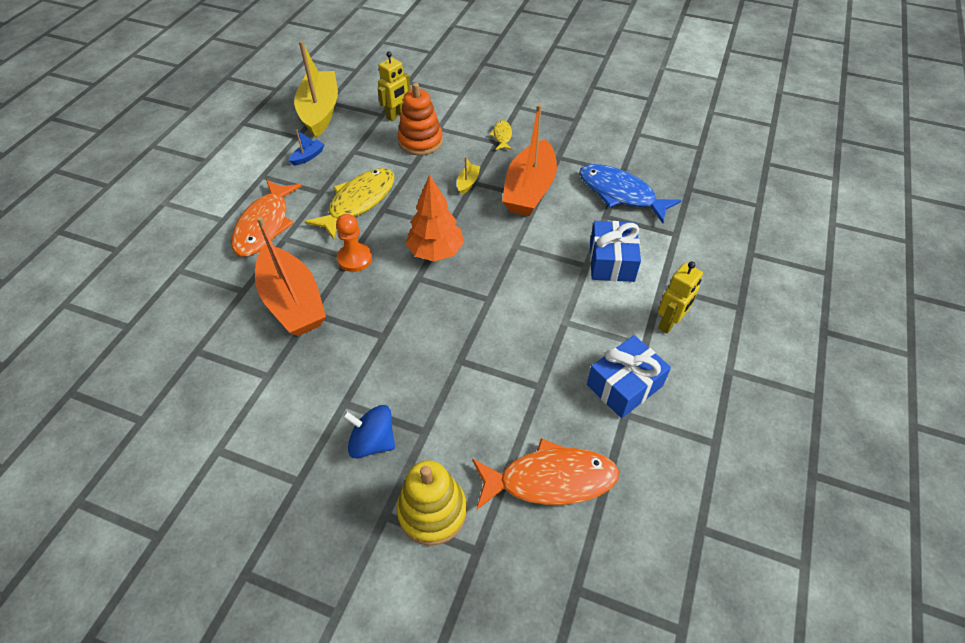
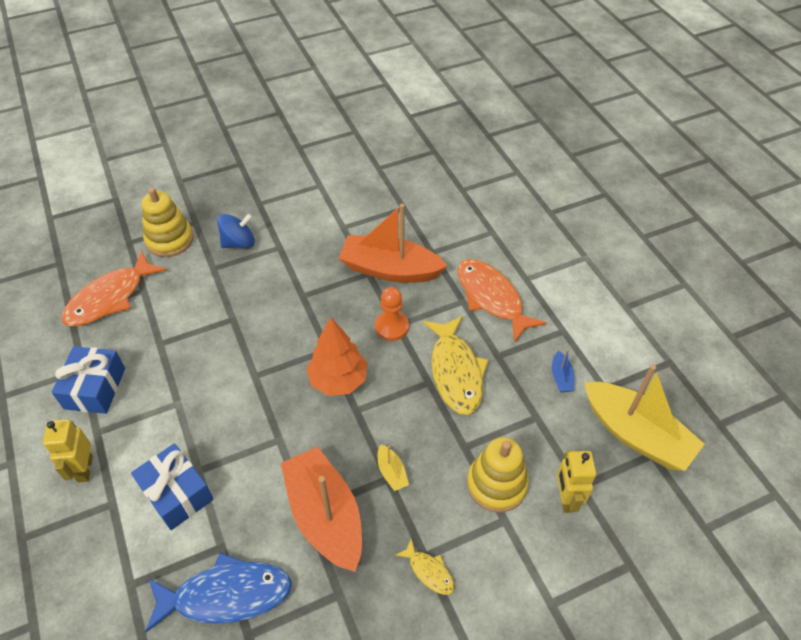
camera: 135 degrees right, 0 degrees up
(420, 141) = (496, 484): orange stacking toy -> yellow stacking toy

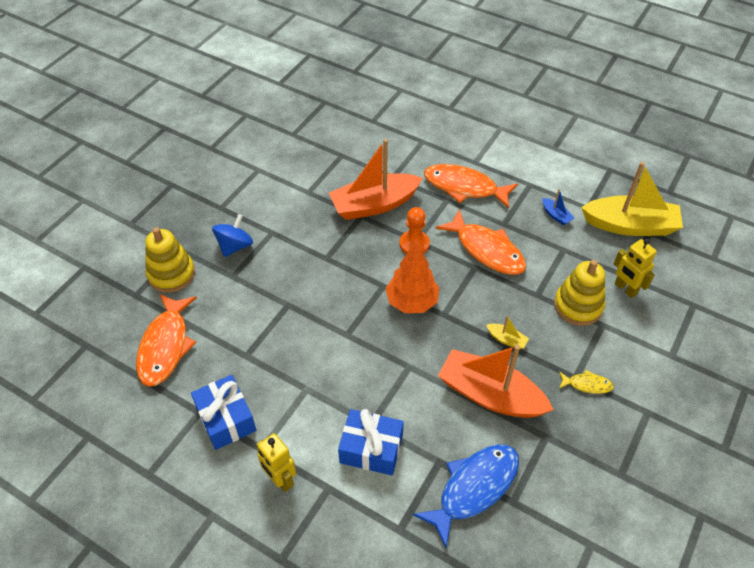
camera: 35 degrees left, 0 degrees up
(455, 372) = (486, 250): yellow fish -> orange fish

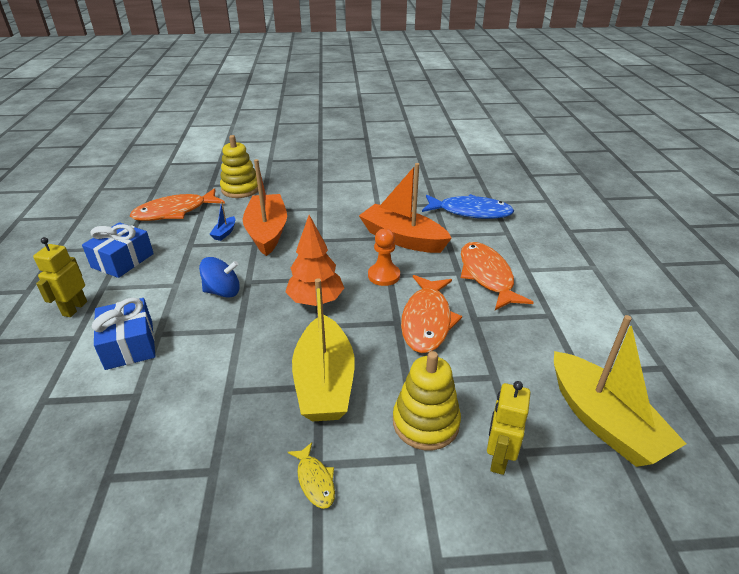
camera: 55 degrees right, 15 degrees down
(235, 246) = (290, 200): blue spinning top -> blue spinning top (223, 291)
(474, 488) = (112, 436): blue fish -> blue fish (470, 212)
(490, 394) = (242, 399): orange boat -> orange boat (267, 232)
(506, 339) = (324, 382): yellow boat -> yellow boat, size x2.47
(556, 215) = (533, 350): blue boat -> blue boat (224, 233)

